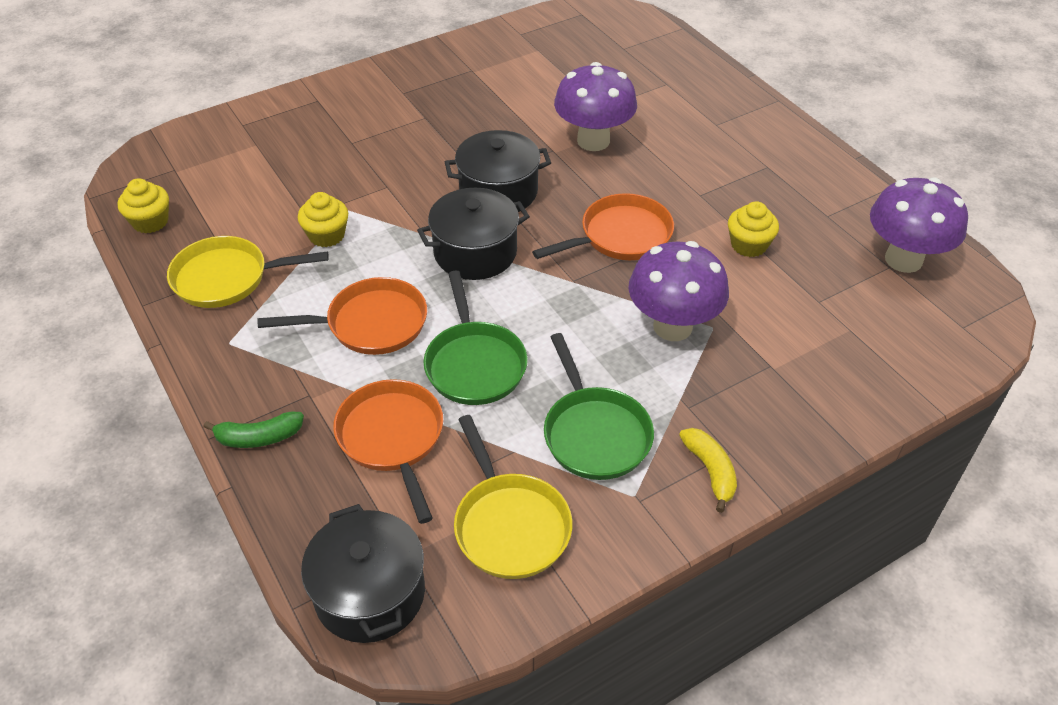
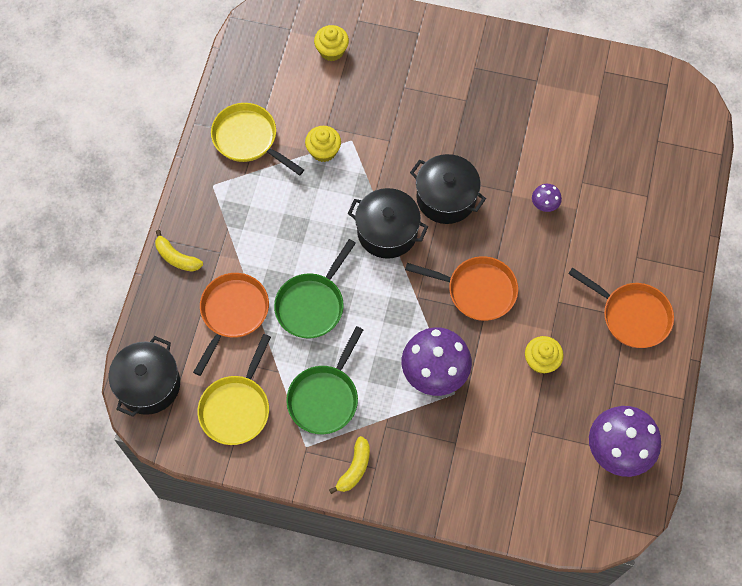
camera: 45 degrees right, 20 degrees up
(150, 222) = (245, 62): yellow cupcake -> yellow cupcake (332, 50)
(258, 437) = (176, 257): green banana -> yellow banana
(370, 324) = (288, 233): orange pan -> orange pan (631, 315)
(593, 141) = (544, 205): purple mushroom -> purple mushroom, size x0.46

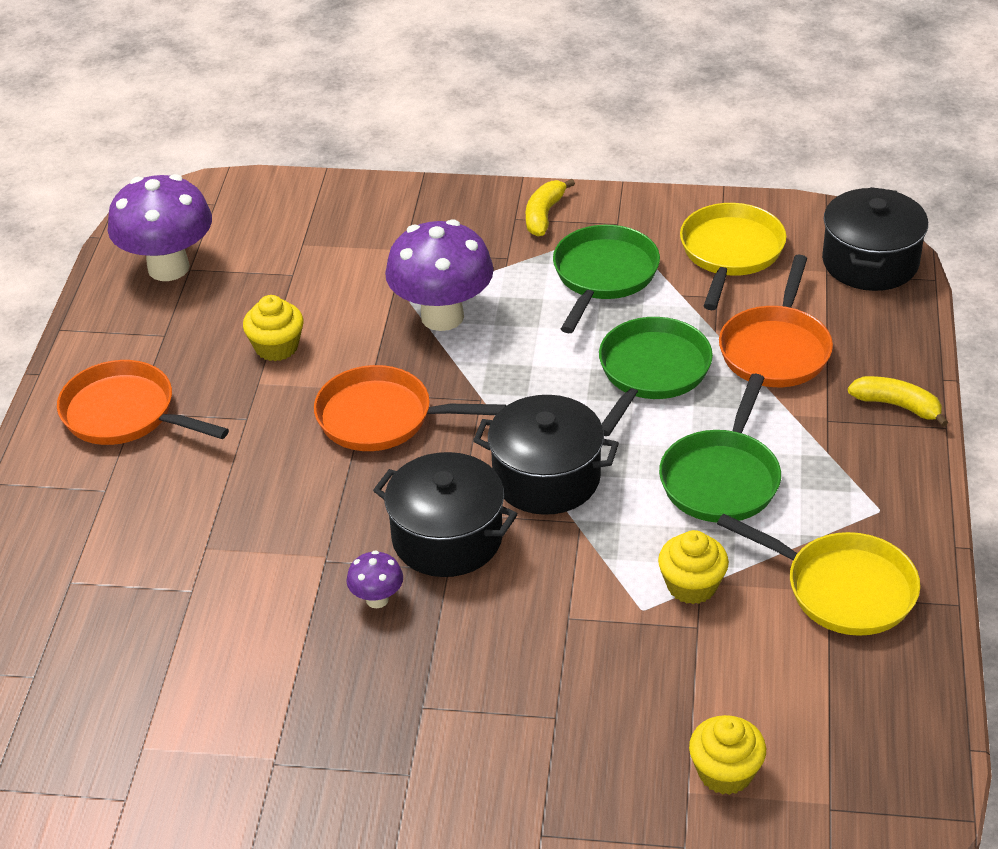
camera: 175 degrees right, 25 degrees down
(290, 218) = (722, 478): none -> green pan
(544, 205) = (265, 546): purple mushroom -> purple mushroom (377, 599)

